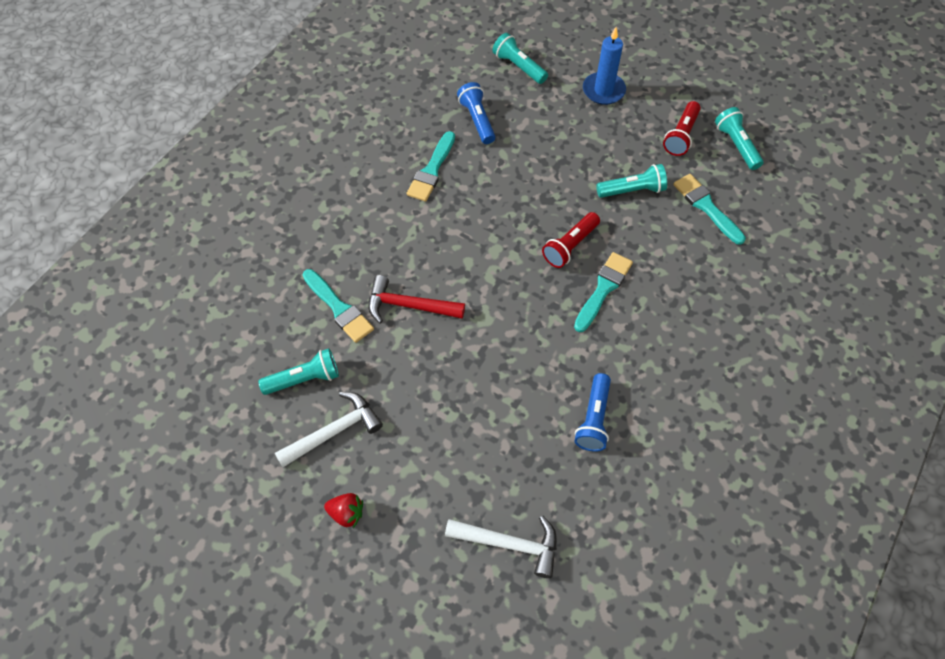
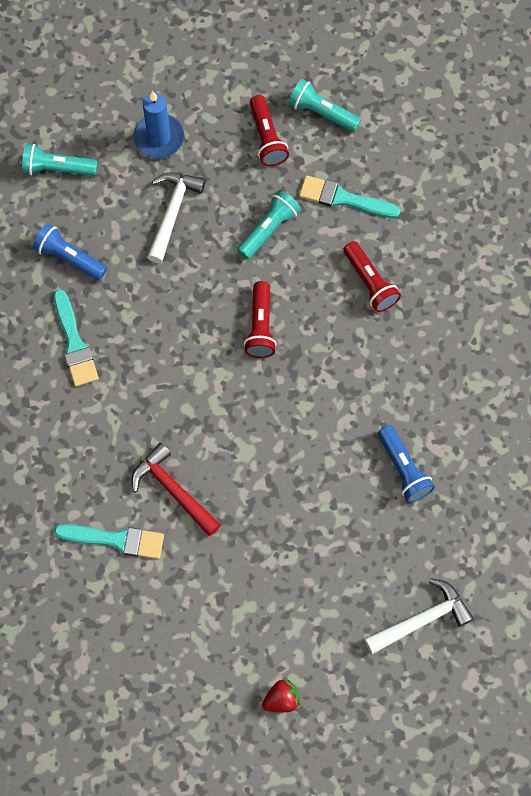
camera: 40 degrees left, 10 degrees up
(304, 379) = (145, 623): turquoise flashlight -> none
(334, 431) = (211, 645): white hammer -> white hammer (172, 212)
(409, 306) = (173, 490): red hammer -> red hammer turned 75 degrees clockwise
(603, 289) = (320, 346): turquoise brush -> none
(680, 273) = (370, 282): none -> red flashlight

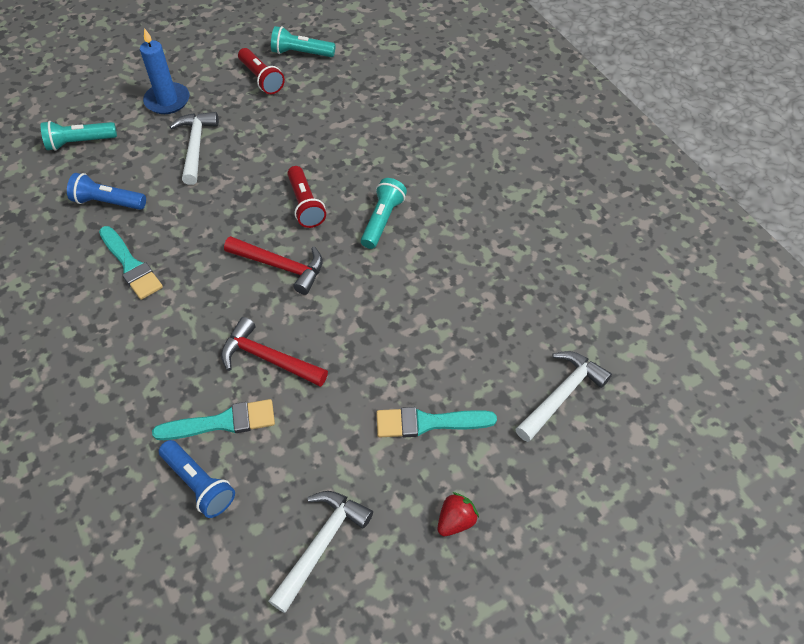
camera: 20 degrees left, 15 degrees down
(165, 679) = (321, 544): none -> white hammer
(214, 393) = (281, 266): none -> red hammer
(269, 229) = (286, 136): turquoise flashlight -> turquoise flashlight (382, 220)
(343, 198) = (342, 101): turquoise brush -> turquoise brush (428, 423)
(370, 282) = (389, 149): red flashlight -> none
(404, 469) = (483, 274): blue flashlight -> blue flashlight (199, 484)

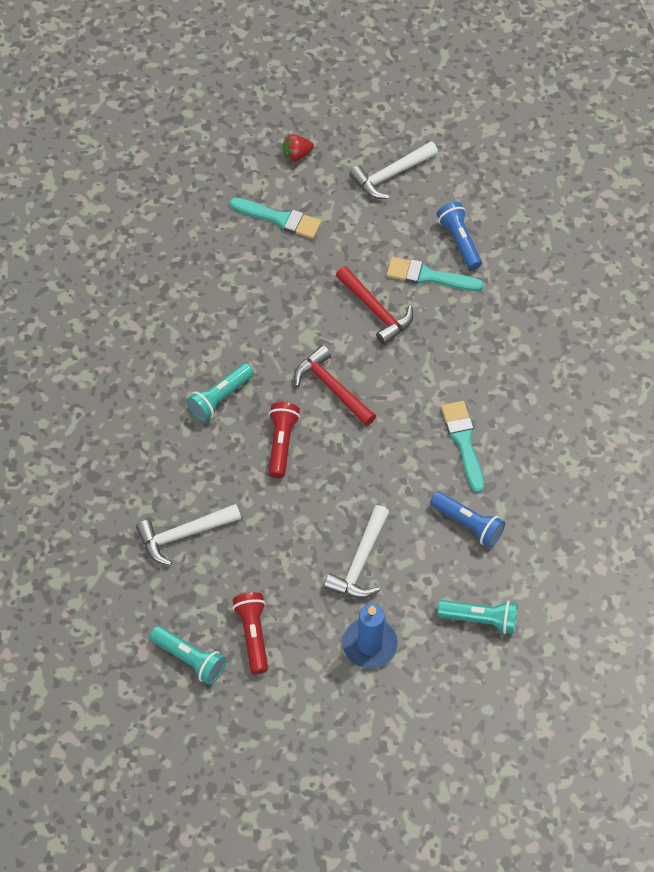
camera: 155 degrees left, 5 degrees up
(561, 394) = (172, 200): white hammer -> white hammer (183, 535)

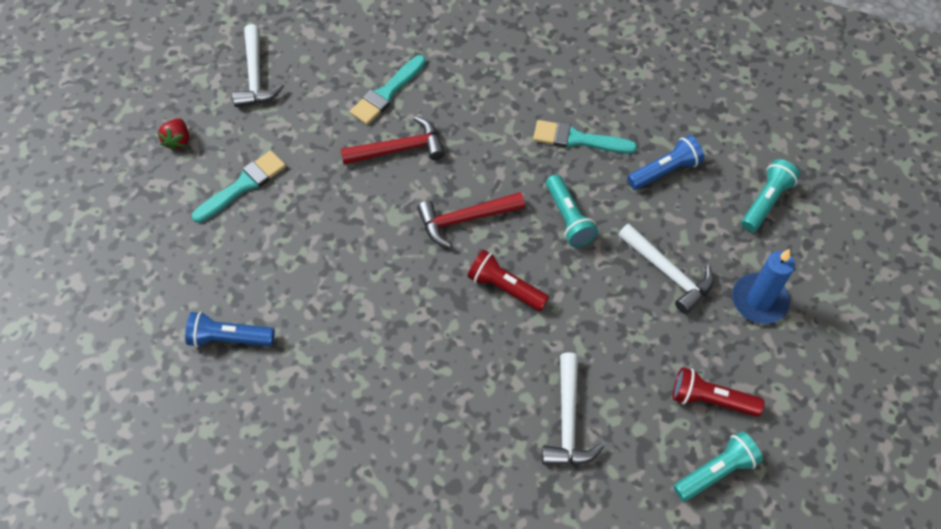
camera: 65 degrees left, 0 degrees up
(220, 398) = (423, 322): turquoise flashlight -> turquoise flashlight (568, 218)
(459, 241) = (363, 55): blue flashlight -> blue flashlight (229, 338)

